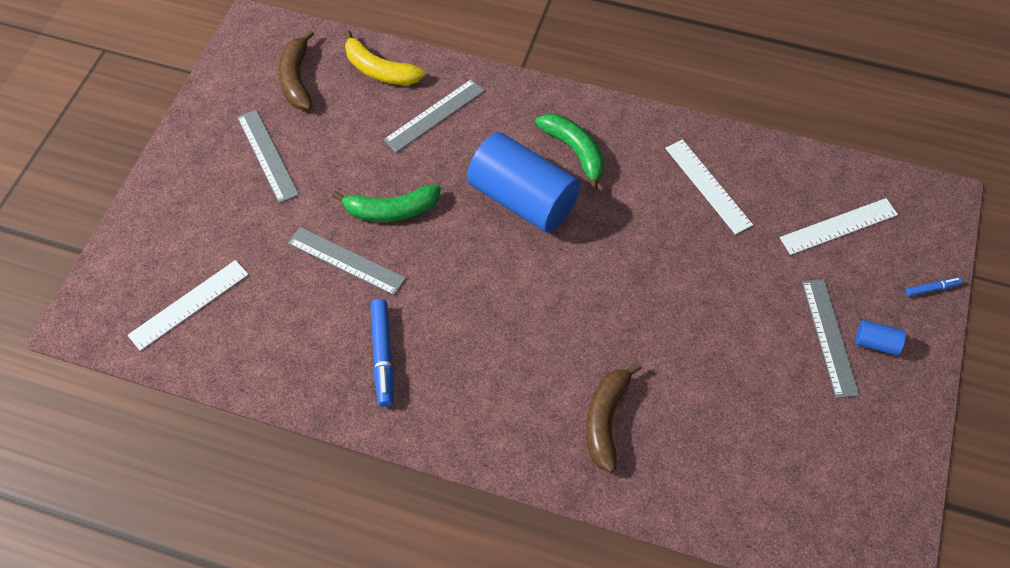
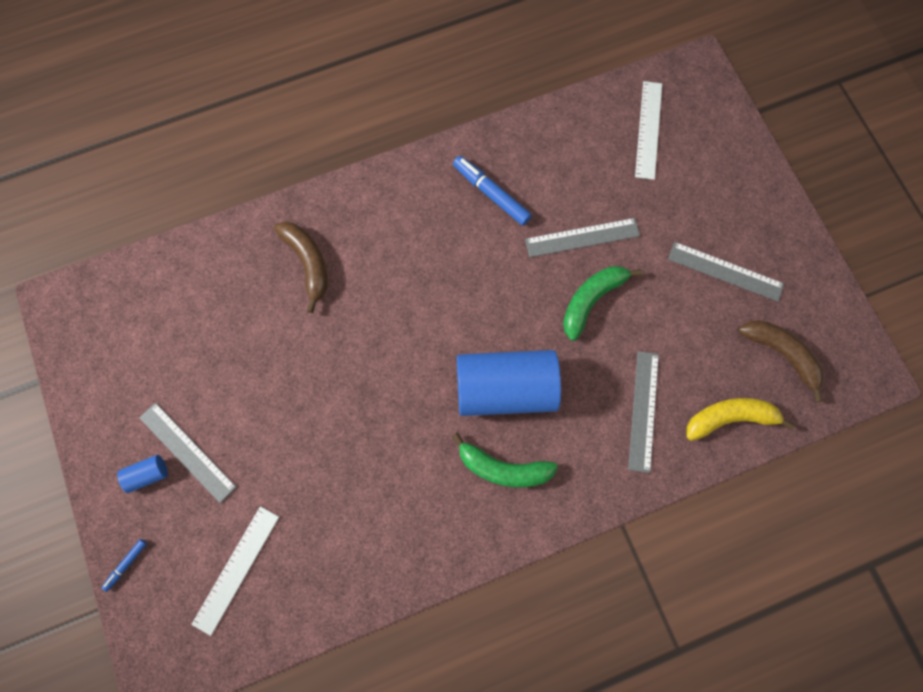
camera: 140 degrees right, 15 degrees up
(708, 186) = (370, 523): white ruler -> none

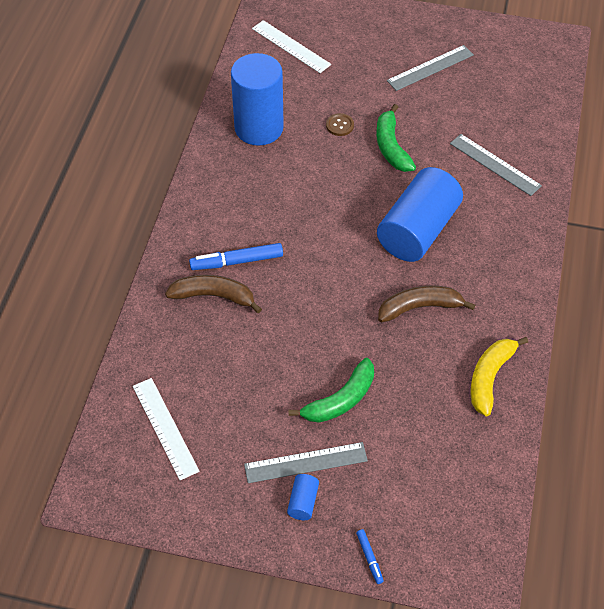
camera: 55 degrees left, 20 degrees down
(236, 569) = (431, 478): white ruler -> white ruler (165, 428)
(491, 193) = (259, 156): blue marker -> blue marker (237, 261)
(503, 468) = (477, 264): green banana -> green banana (340, 400)
(524, 171) = (259, 128): none -> blue cylinder
(582, 237) = (340, 125): grey ruler -> brown button
(730, 418) = (535, 124): yellow banana -> yellow banana (490, 377)
(781, 354) = (511, 74): brown banana -> brown banana (420, 307)

